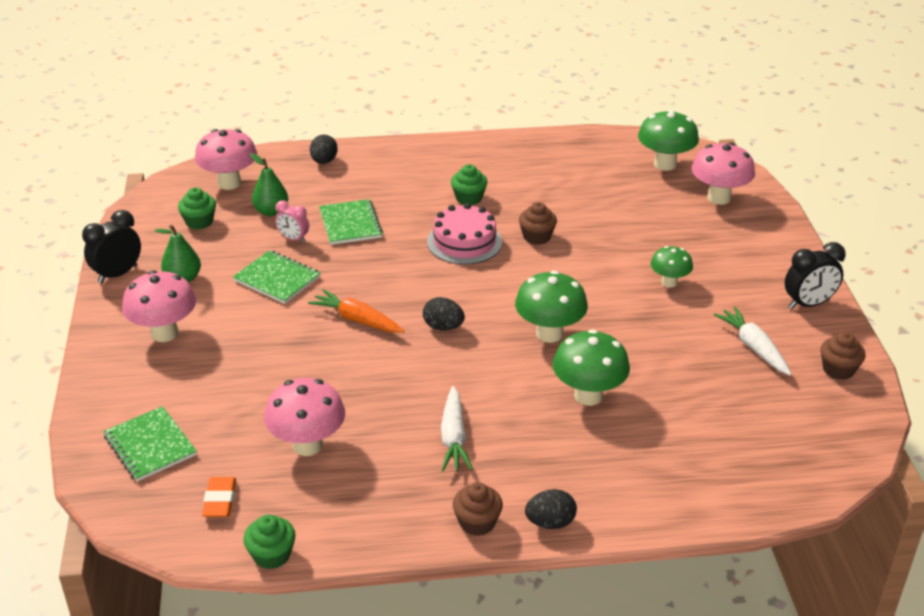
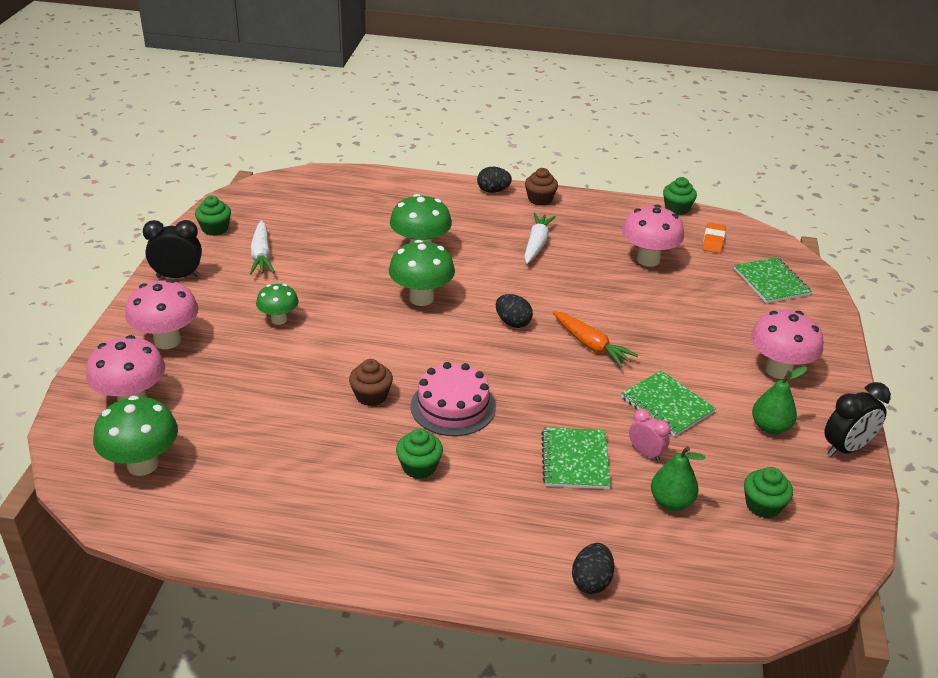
camera: 165 degrees left, 0 degrees up
(229, 183) = (729, 568): pink mushroom -> pink mushroom (167, 341)
(838, 369) = (215, 229): brown cupcake -> green cupcake

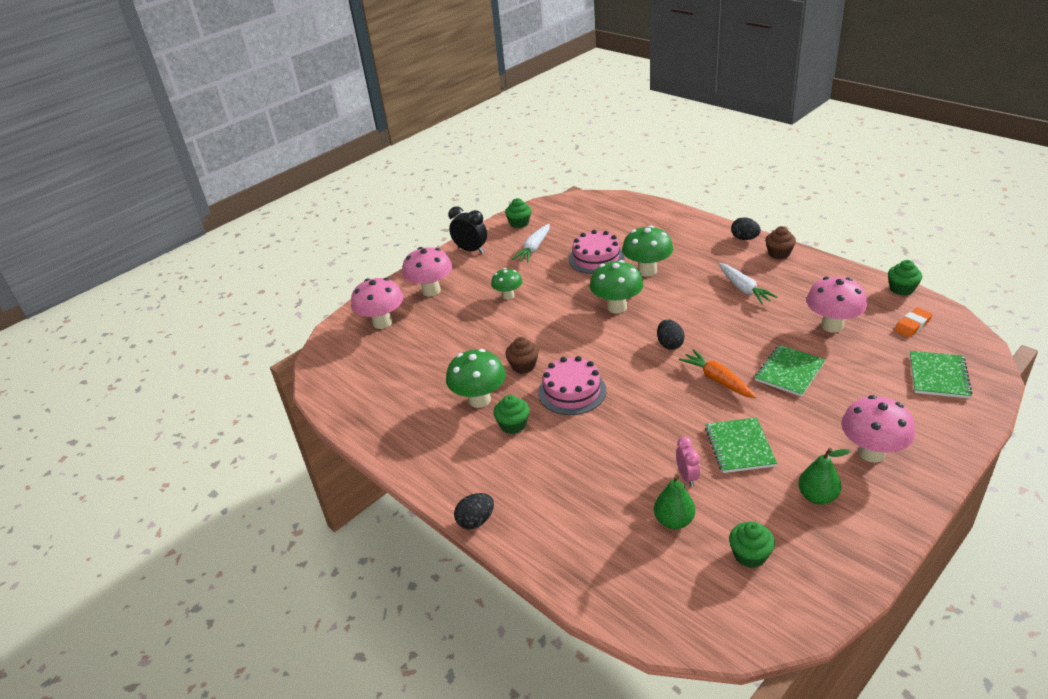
camera: 40 degrees right, 0 degrees up
(142, 464) = (356, 364): green mushroom -> green mushroom (479, 400)
(349, 249) = (596, 258): none -> pink cake
(536, 244) = (743, 289): white carrot -> white carrot turned 105 degrees clockwise
(575, 460) = (626, 461): green notebook -> green notebook (789, 372)
(591, 345) = (717, 380): orange carrot -> orange carrot turned 150 degrees clockwise
(591, 581) = (561, 550): black egg -> black egg (476, 521)
(846, 448) = (875, 541): black clock -> none

